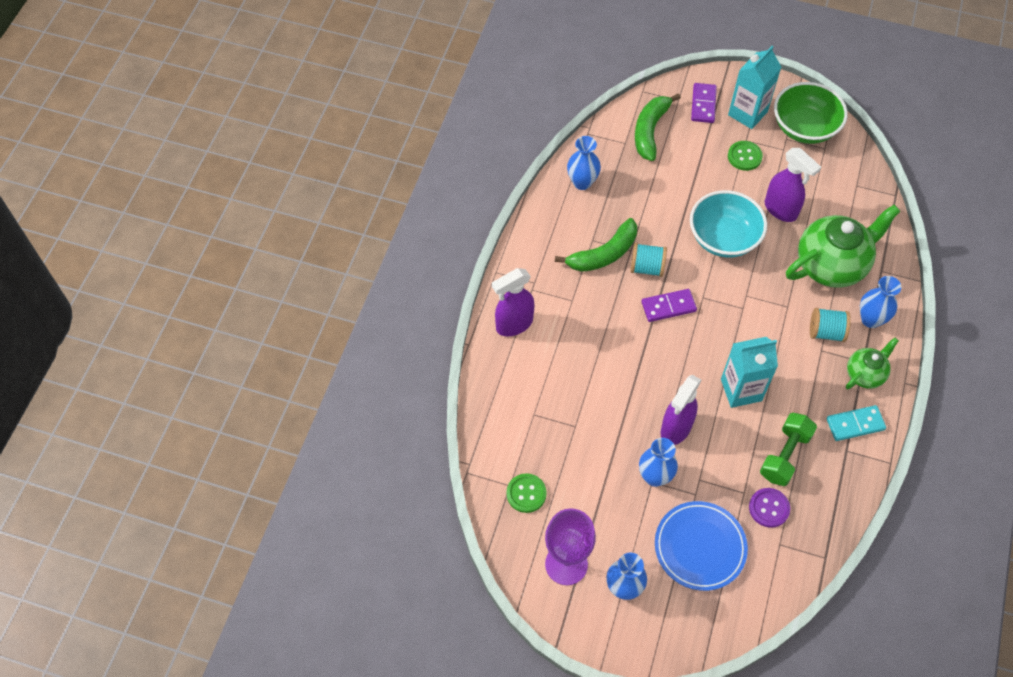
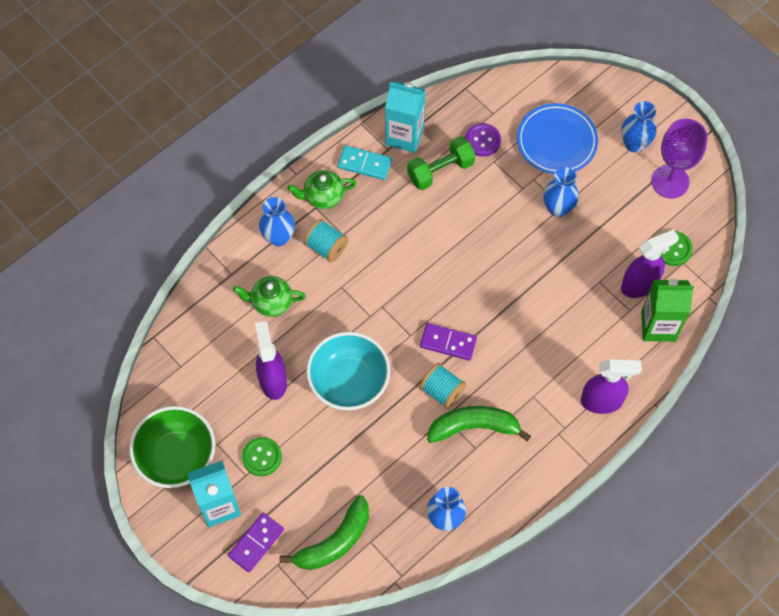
camera: 150 degrees left, 5 degrees up
(501, 412) = (658, 326): none -> green carton
(675, 429) = (515, 235): purple spray bottle -> purple spray bottle (639, 285)
(741, 390) = (437, 238): turquoise carton -> turquoise carton (404, 136)
(831, 265) = (271, 302): green teapot -> green teapot, size x0.53

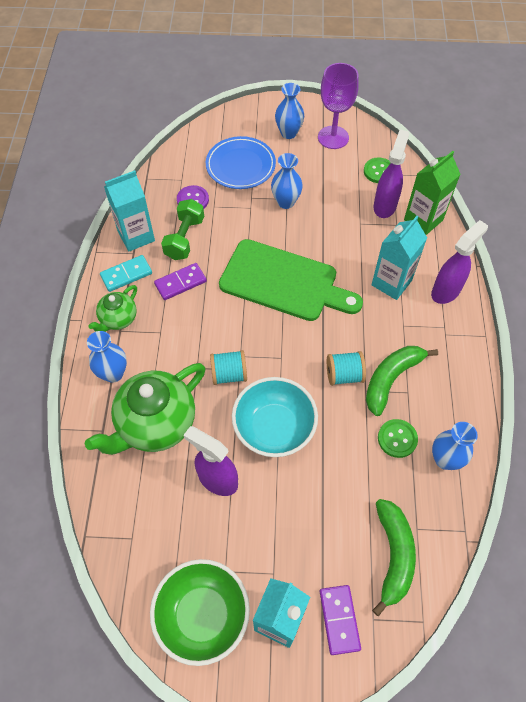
camera: 45 degrees left, 5 degrees down
(262, 457) = (271, 546): green button -> green button (397, 439)
(271, 302) = (156, 424): green teapot -> green teapot, size x1.88
(326, 247) = (157, 350): turquoise spool -> turquoise spool (229, 374)
(448, 342) = (311, 340): purple domino -> purple domino (180, 283)
(478, 277) = (284, 282): none -> green cutting board
(565, 354) = (391, 283): none -> turquoise carton

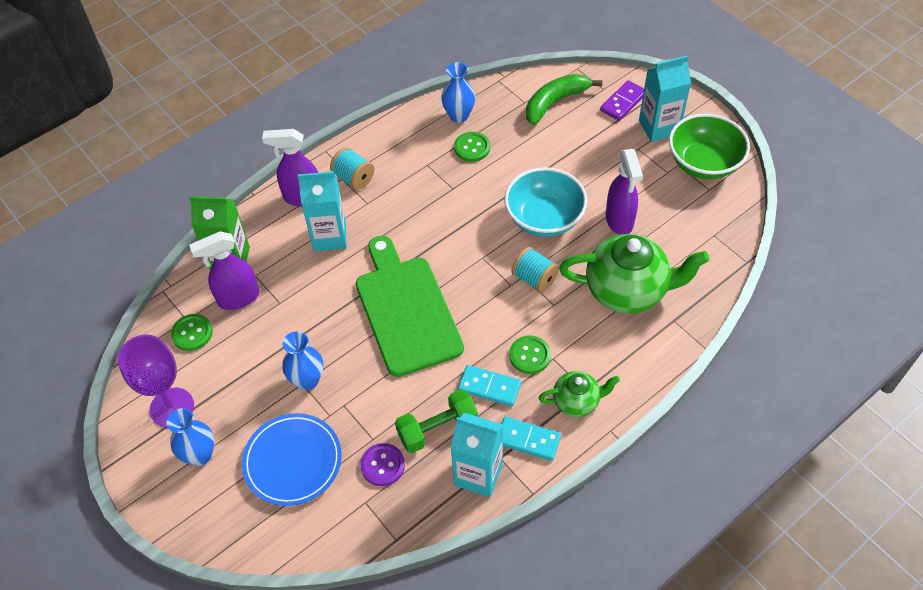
camera: 130 degrees left, 5 degrees down
(113, 373) = (625, 357): blue vase -> none
(176, 321) = (530, 355): none -> green button
(180, 283) = (489, 387): purple domino -> turquoise domino
(344, 375) = (453, 209): turquoise spool -> turquoise spool (353, 178)
(391, 379) = (426, 180): green banana -> none

